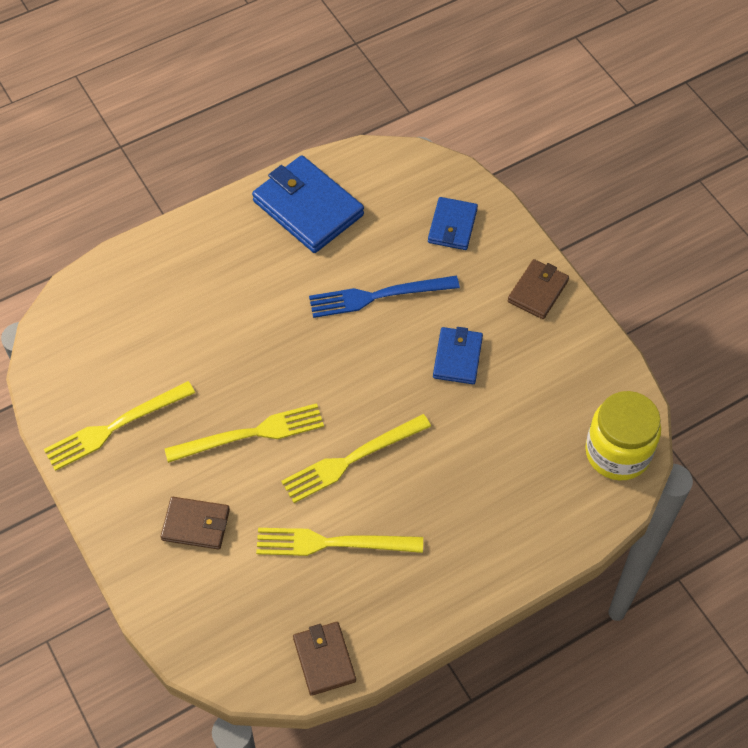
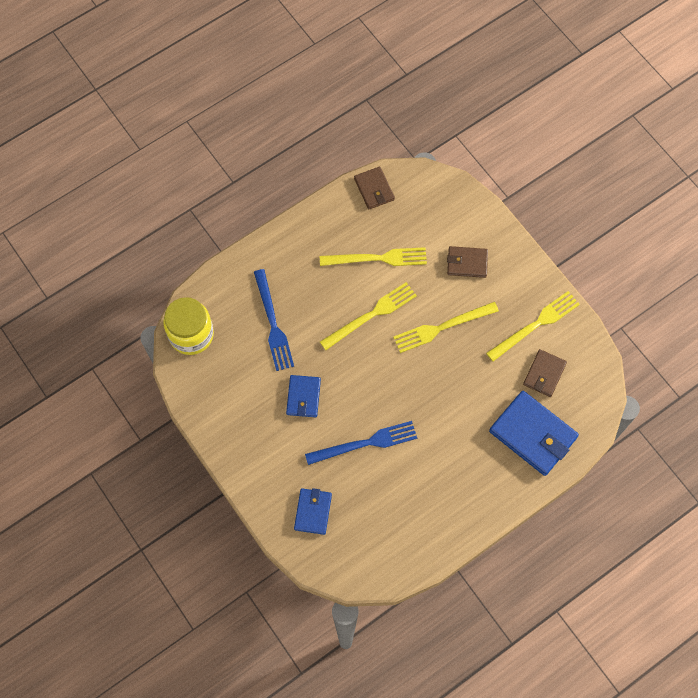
camera: 175 degrees right, 10 degrees up
(308, 208) = (428, 519): blue wallet -> blue wallet (533, 434)
(497, 459) = (273, 323): none -> blue fork
(537, 291) = (245, 457): brown wallet -> brown wallet (544, 374)

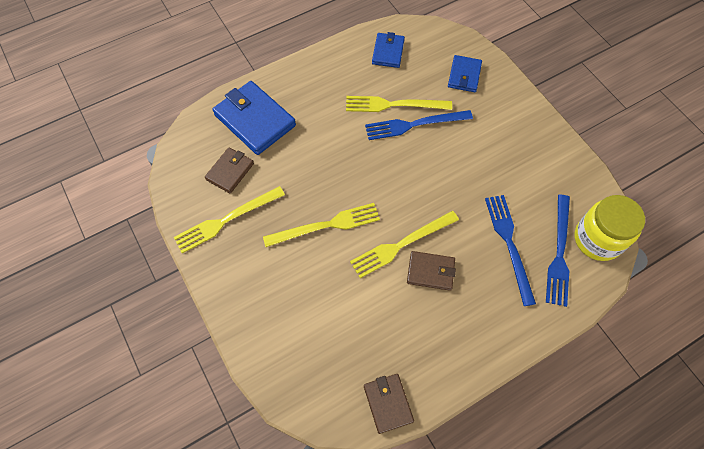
camera: 175 degrees left, 5 degrees down
(228, 319) = (559, 253): none -> blue fork
(303, 397) = (474, 169): blue wallet -> blue wallet (388, 52)
(377, 258) = (390, 309): yellow fork -> yellow fork (394, 105)
(467, 263) = (287, 295): brown wallet -> brown wallet (430, 272)

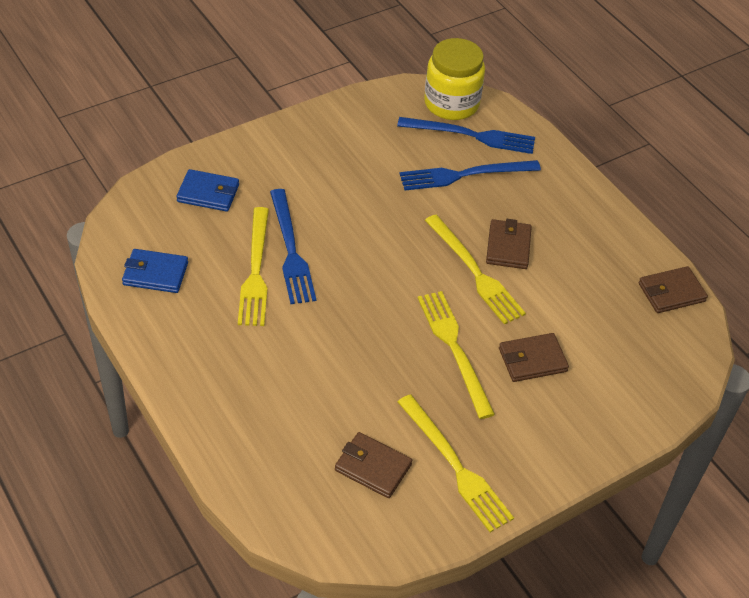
camera: 95 degrees left, 15 degrees down
(255, 120) = (277, 440): blue wallet -> none
(315, 279) = (532, 360): none -> brown wallet

